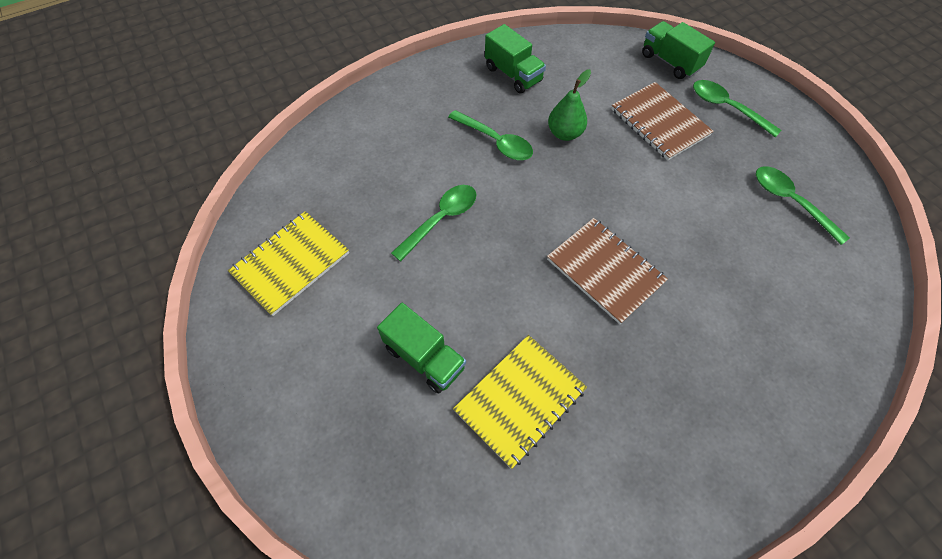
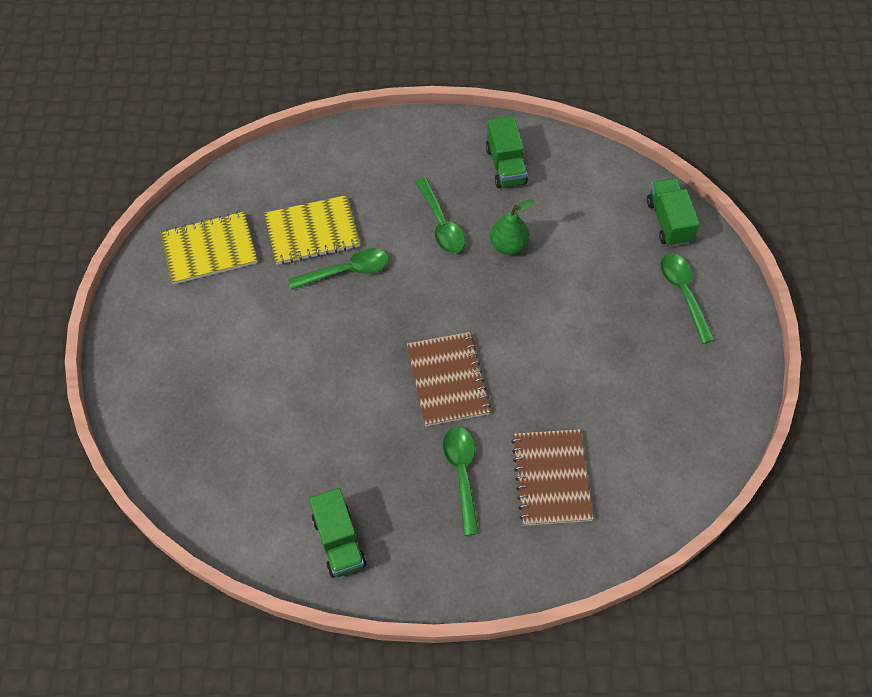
camera: 30 degrees right, 0 degrees up
(424, 357) = (261, 372): green truck -> green truck (339, 541)
(519, 400) = (308, 438): yellow notebook -> yellow notebook (312, 232)
(659, 122) = (605, 277): brown notebook -> brown notebook (551, 478)
(790, 202) = (662, 407): green spoon -> green spoon (462, 474)

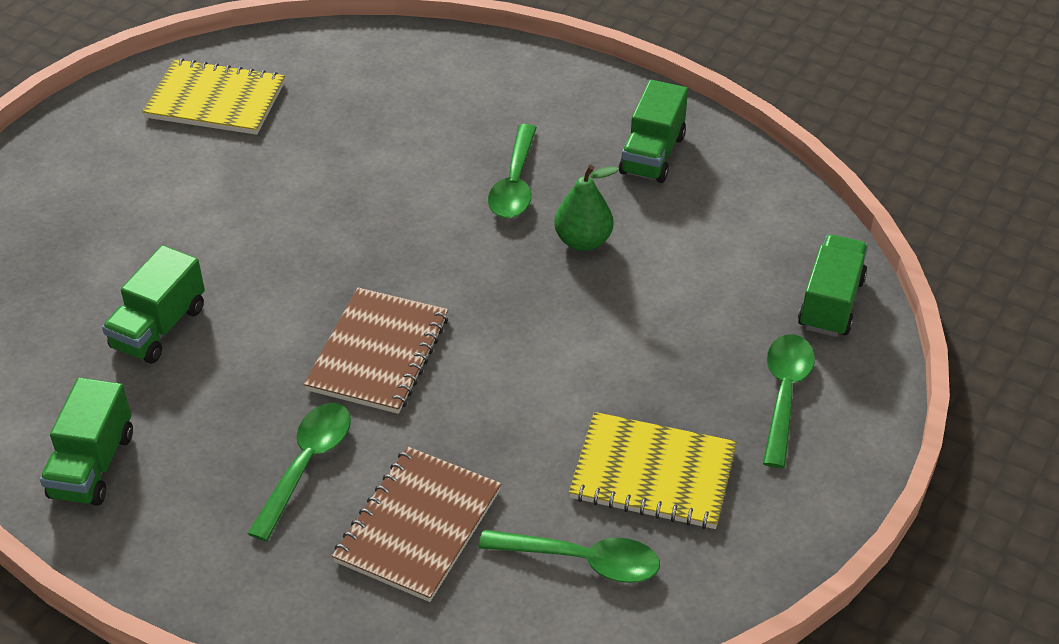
camera: 30 degrees right, 15 degrees down
(304, 430) = (159, 328): none -> green truck
(312, 232) = (349, 129): yellow notebook -> yellow notebook (653, 473)
(347, 271) = (355, 185): green spoon -> green spoon (582, 560)

